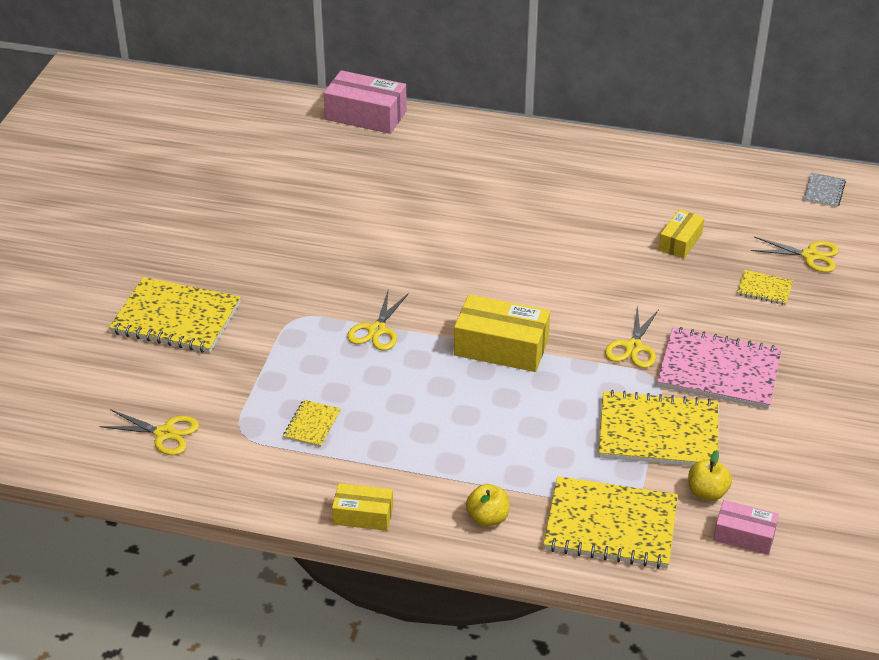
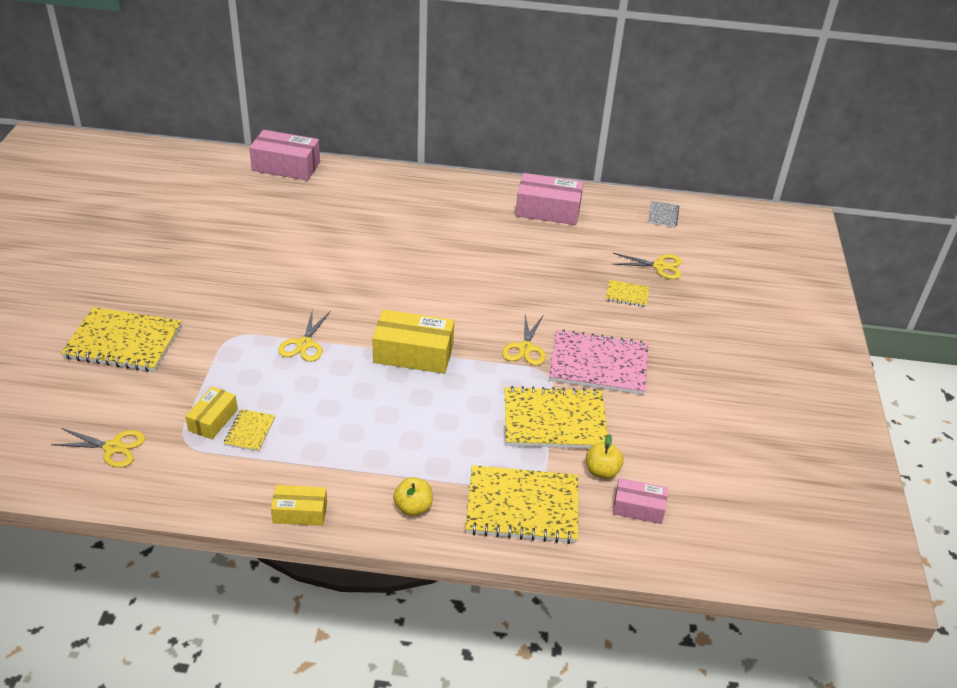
camera: 10 degrees left, 0 degrees up
(679, 180) = (548, 210): none -> pink box
(680, 242) = (554, 259): yellow box -> yellow box (213, 420)

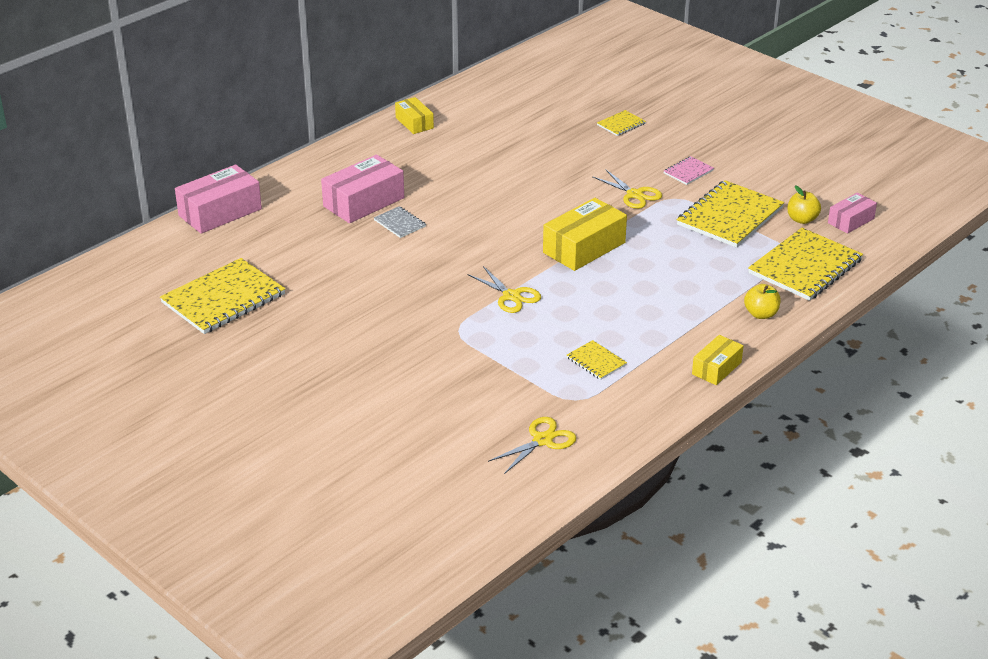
camera: 50 degrees left, 5 degrees down
(123, 342) = (396, 392): yellow notebook -> yellow notebook (223, 299)
(213, 420) = (561, 376): yellow box -> yellow box (414, 123)
(548, 210) = (468, 110): pink box -> pink box (364, 202)
(598, 364) = (688, 172): pink notebook -> pink notebook, size x0.47
(659, 266) = (603, 96): yellow scissors -> none
(663, 215) = (540, 65): grey notebook -> grey notebook (399, 223)

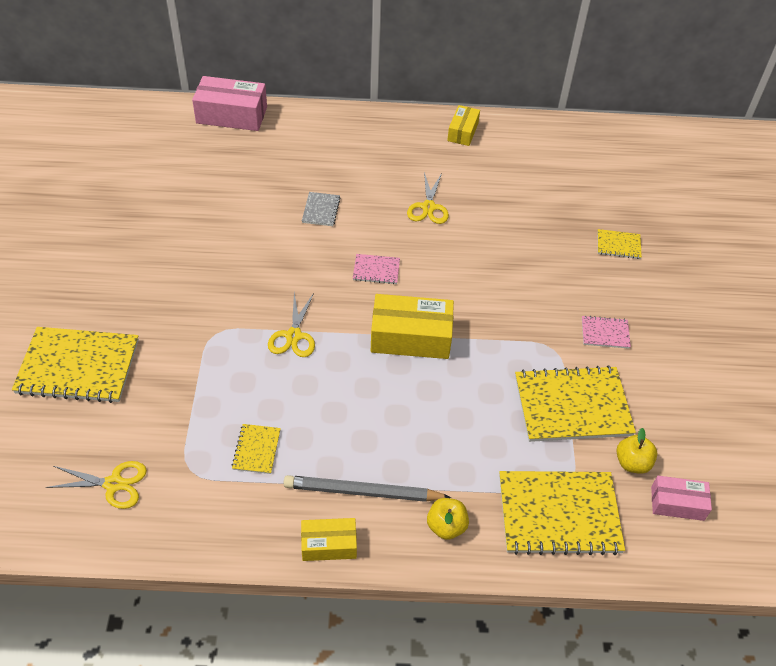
camera: 45 degrees right, 15 degrees up
(223, 299) = (129, 184): yellow notebook -> yellow notebook (78, 366)
(364, 202) = (326, 174): pink box -> none
(499, 230) = (376, 270): none -> pink notebook
(634, 195) = (526, 320): yellow scissors -> yellow scissors (428, 207)
(691, 334) = (362, 492): none -> grey pencil

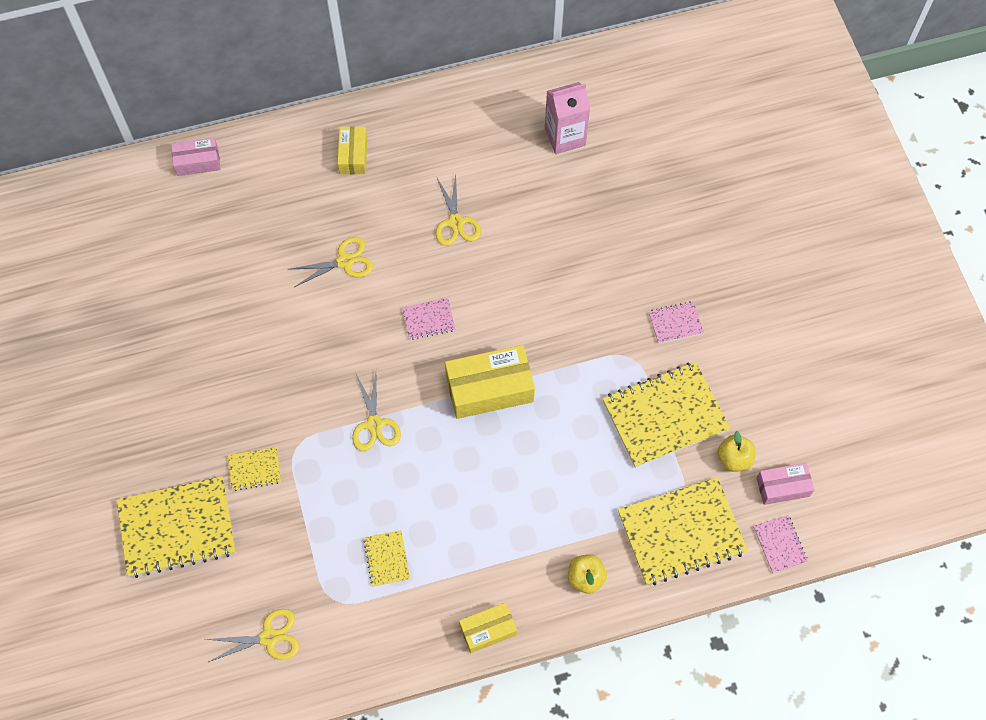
camera: 15 degrees left, 15 degrees up
(232, 115) = (197, 162): pink box -> pink box, size x0.58
(321, 210) = (345, 261): grey notebook -> yellow scissors
(362, 492) = (500, 569): grey pencil -> none
(463, 132) = (460, 107): yellow box -> yellow box (353, 155)
(546, 172) = (565, 137): none -> pink carton
(618, 245) = (663, 210): yellow notebook -> yellow notebook (254, 469)
(661, 557) = (779, 544): none -> pink notebook

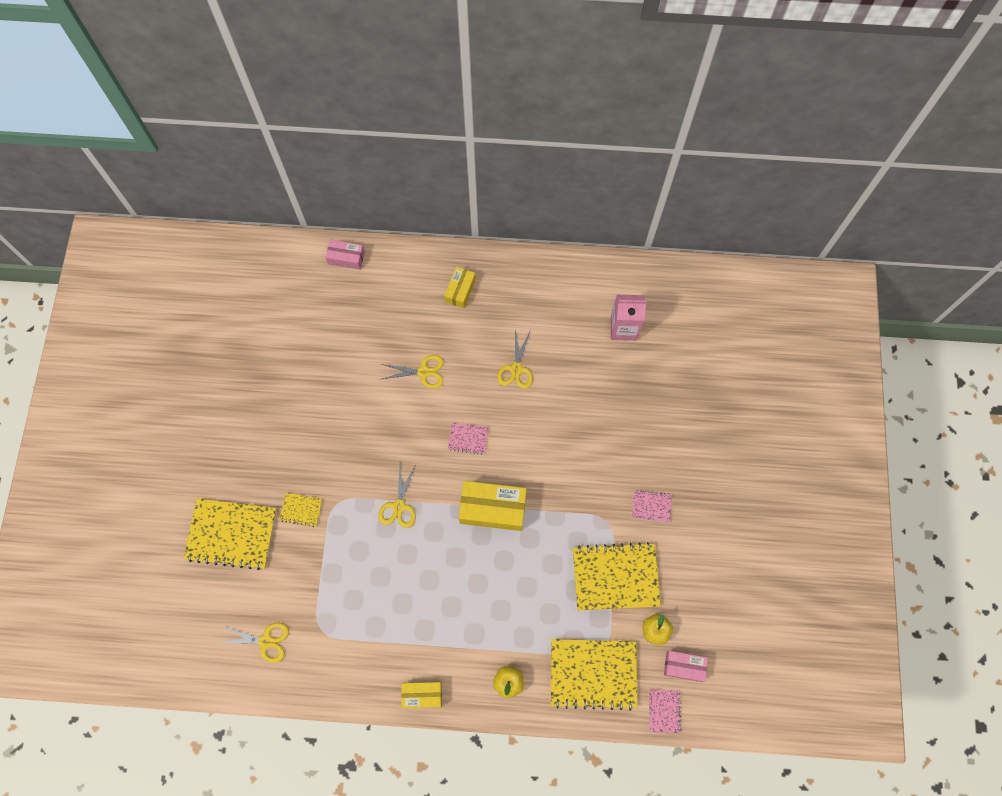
camera: 20 degrees right, 5 degrees up
(387, 559) = (370, 613): yellow notebook -> none

